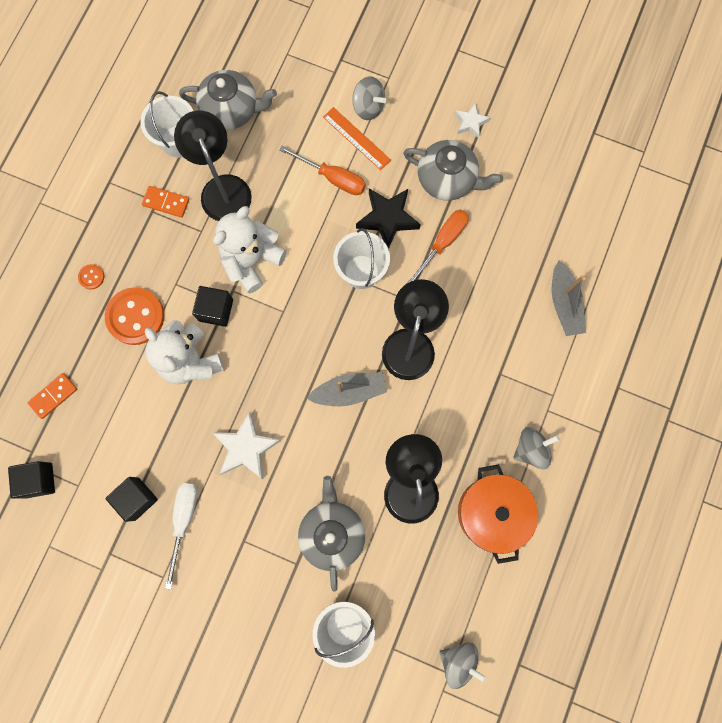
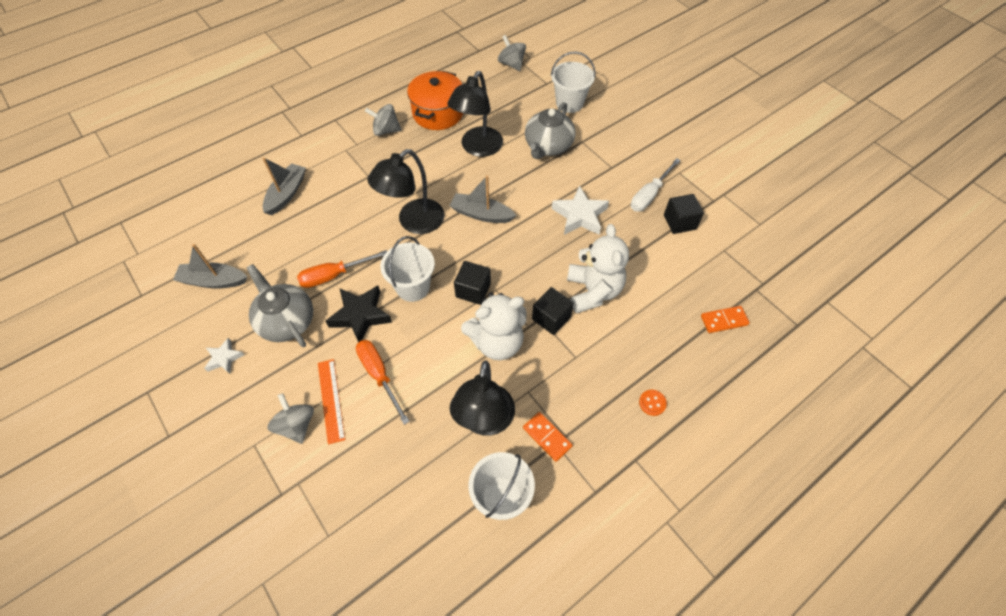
camera: 150 degrees left, 20 degrees down
(38, 480) = (756, 267): black cube -> black cube (473, 290)
(135, 317) = (625, 347): orange button -> none
(232, 110) = (427, 500): grey teapot -> none
(544, 178) = (213, 281): none -> grey boat

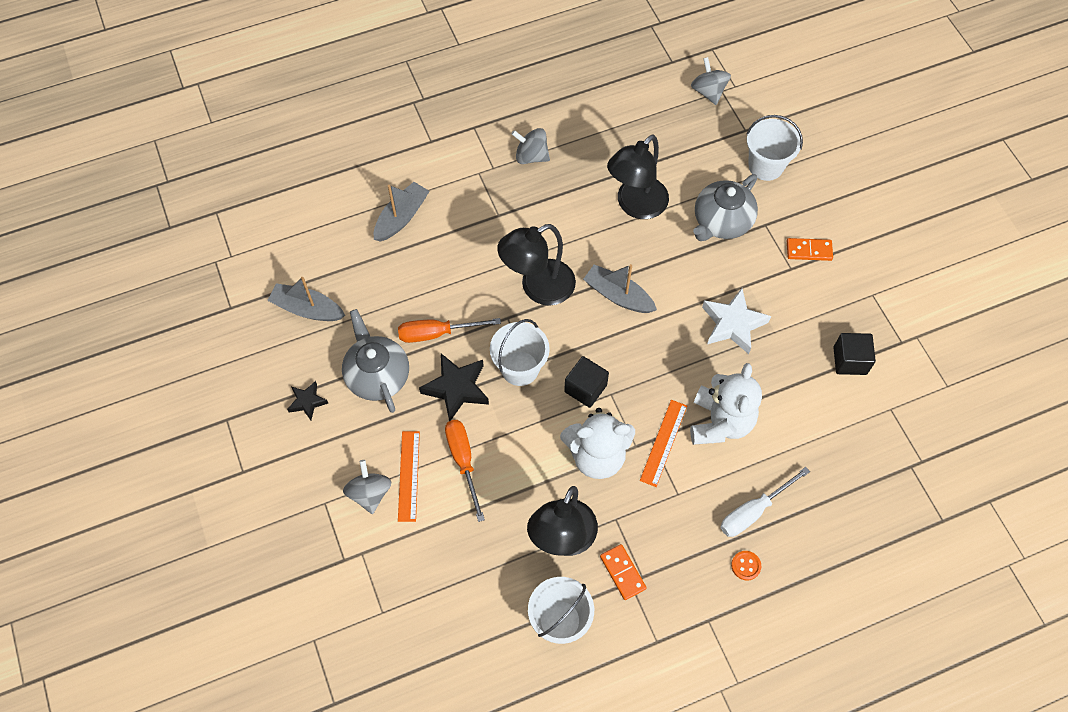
camera: 15 degrees right, 5 degrees up
(224, 358) = (307, 402): white star -> black star
(438, 113) = (599, 145): orange pot -> none
(551, 318) = (663, 442): black cube -> orange ruler
(649, 195) = (825, 316): white screwdriver -> white screwdriver (753, 511)
(724, 320) = (858, 494): orange domino -> orange domino (809, 251)

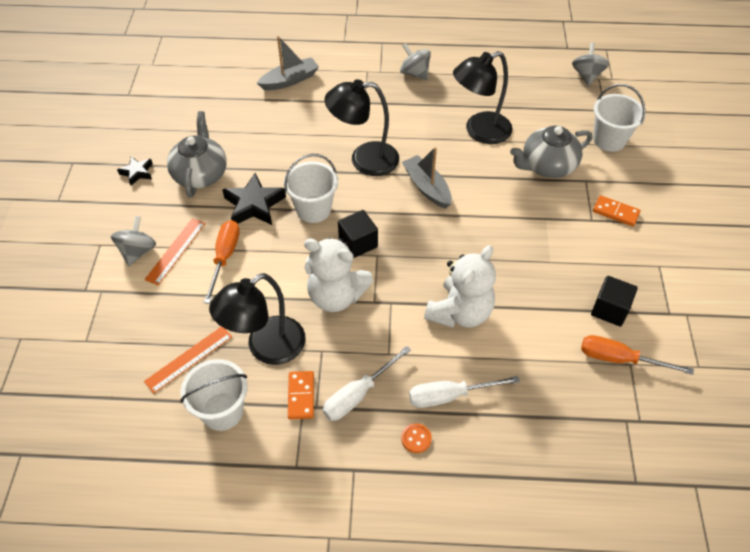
camera: 25 degrees right, 10 degrees down
(307, 309) = (181, 114): grey boat -> none
(437, 333) = (265, 162): orange screwdriver -> orange screwdriver (619, 359)
(663, 442) = (400, 308): orange ruler -> orange ruler (189, 359)
(672, 547) = (358, 394): none -> white screwdriver
(733, 324) = (515, 242): white star -> none

